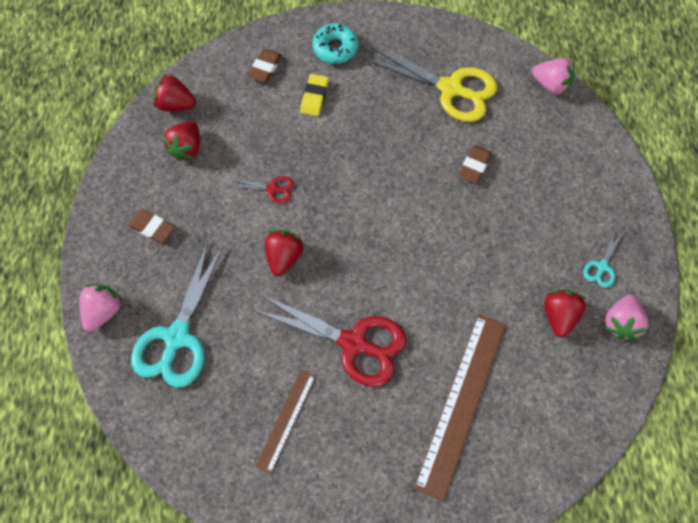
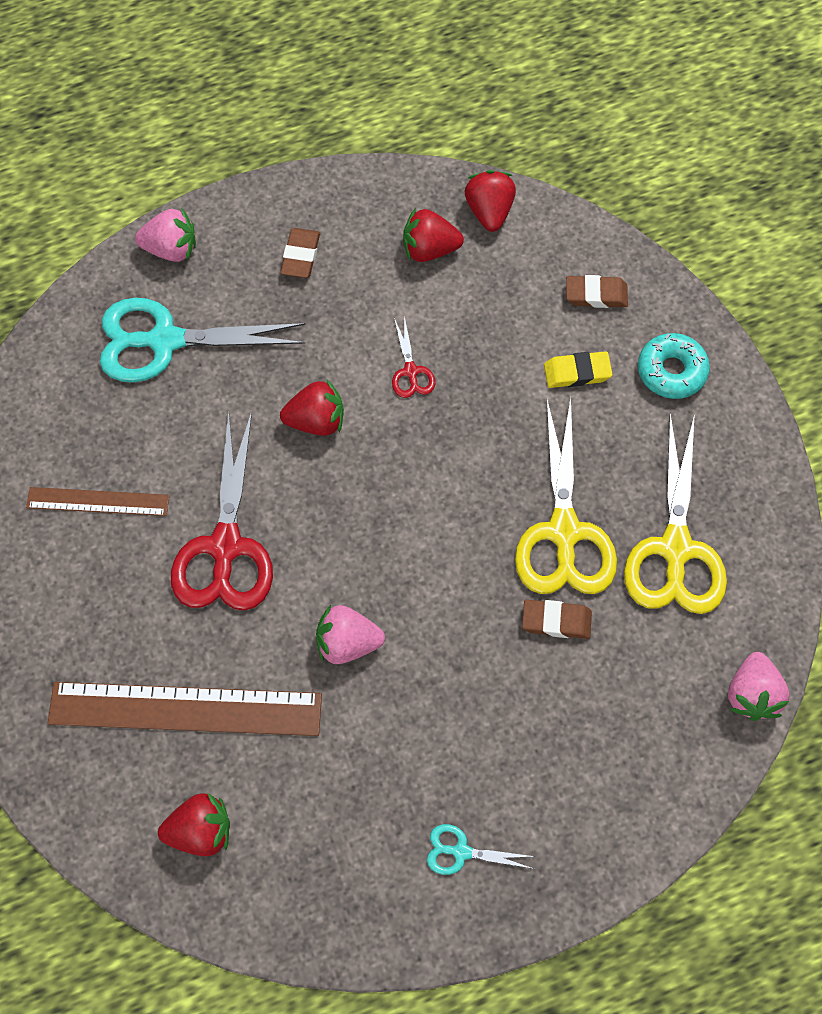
camera: 70 degrees right, 0 degrees up
(418, 142) = (563, 531): none -> yellow scissors
(559, 316) = (358, 808): red strawberry -> red strawberry (201, 831)
(621, 323) = (379, 902): pink strawberry -> pink strawberry (347, 643)

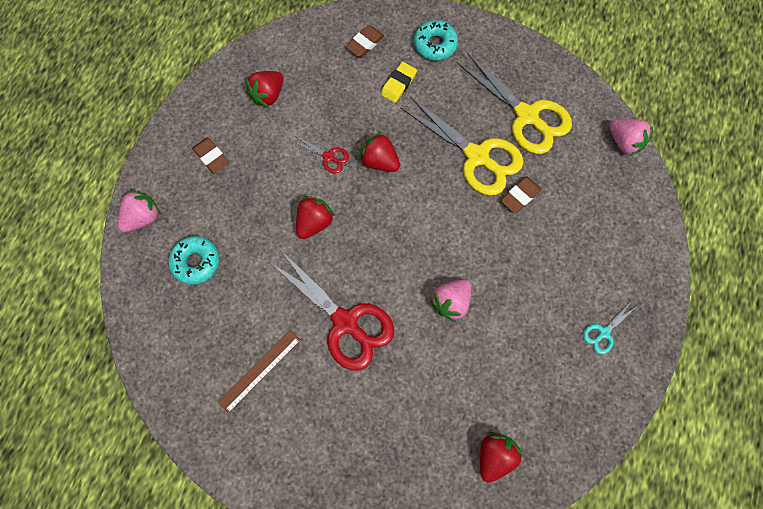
camera: 50 degrees left, 5 degrees up
(165, 340) = (196, 262): turquoise scissors -> turquoise donut
(185, 709) = (420, 413): brown ruler -> none
(489, 211) = (274, 52): red strawberry -> red strawberry (379, 161)

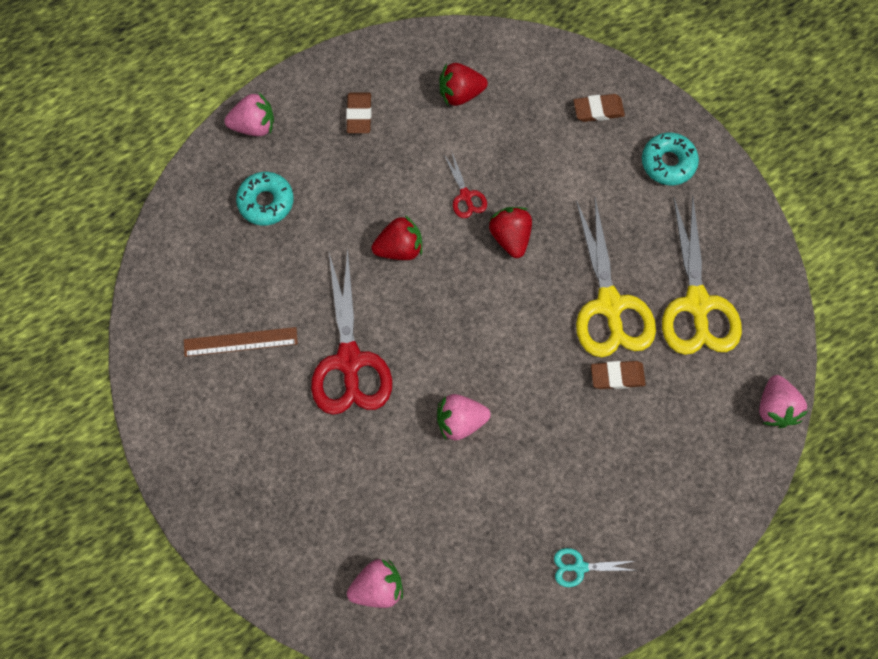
camera: 40 degrees right, 0 degrees up
(398, 84) = (595, 176): yellow eraser -> none
(495, 456) = (377, 587): red strawberry -> pink strawberry

